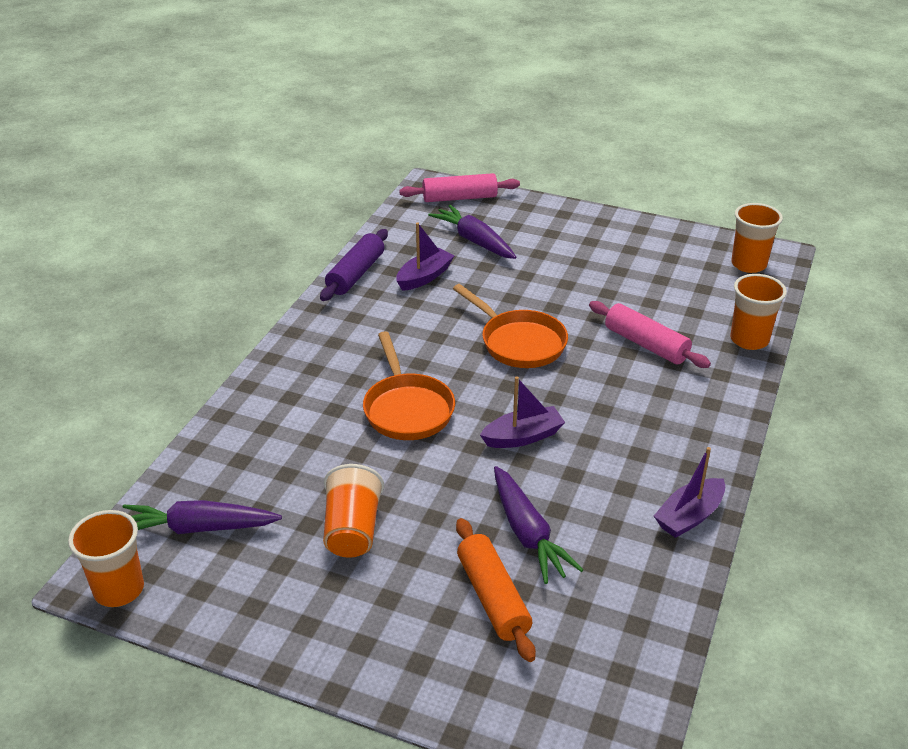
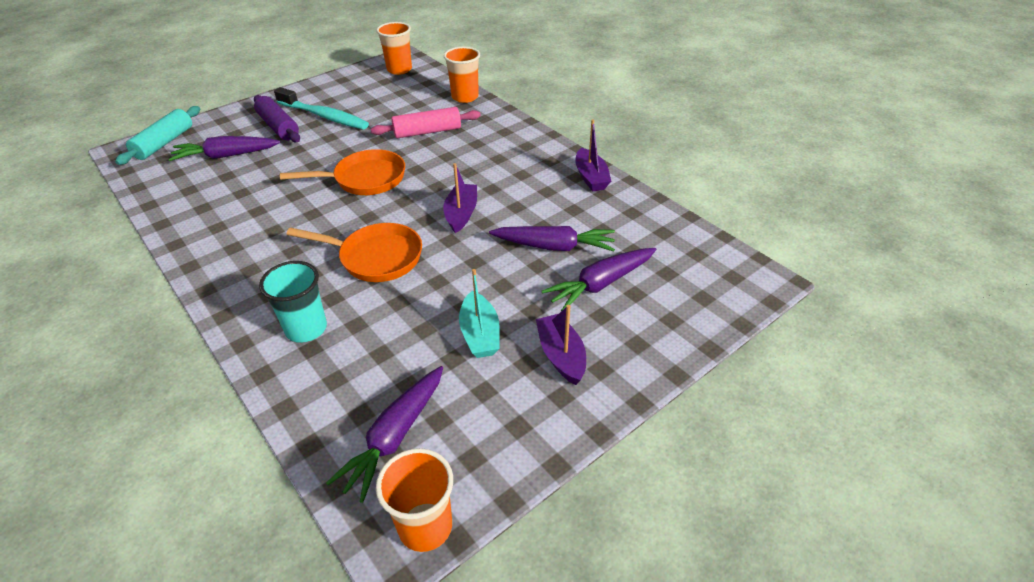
camera: 60 degrees left, 5 degrees up
(286, 413) = (306, 329): none -> turquoise cup
(352, 530) = (480, 334): orange cup -> turquoise boat
(355, 274) = (179, 228): purple rolling pin -> purple rolling pin (278, 127)
(424, 277) = (234, 194): purple boat -> purple boat (561, 355)
(459, 198) = (164, 143): pink rolling pin -> turquoise rolling pin
(493, 597) = (600, 284): orange rolling pin -> purple carrot
(598, 262) = (324, 116): none -> turquoise toothbrush

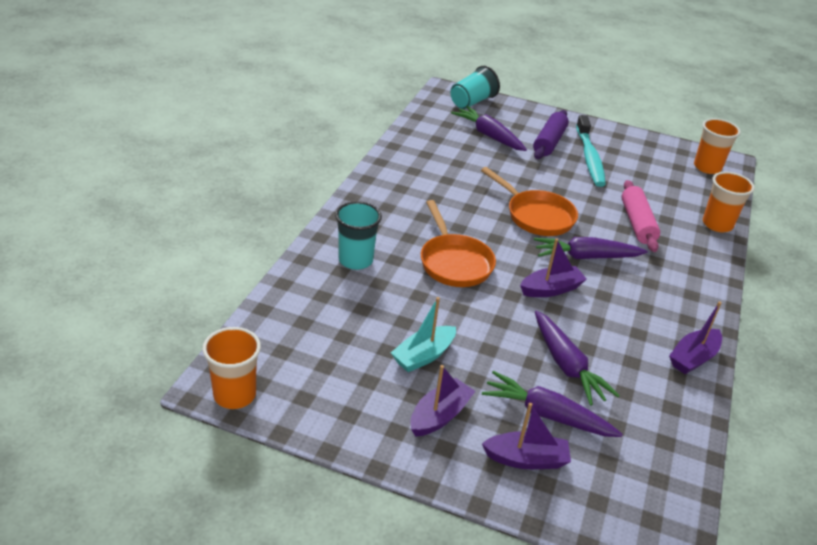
camera: 55 degrees right, 5 degrees down
(164, 143) = (472, 102): turquoise rolling pin -> turquoise cup
(395, 437) = (295, 348): purple carrot -> purple carrot (585, 257)
(427, 132) = (637, 223): pink rolling pin -> pink rolling pin turned 45 degrees clockwise
(641, 319) = (526, 459): none -> purple boat

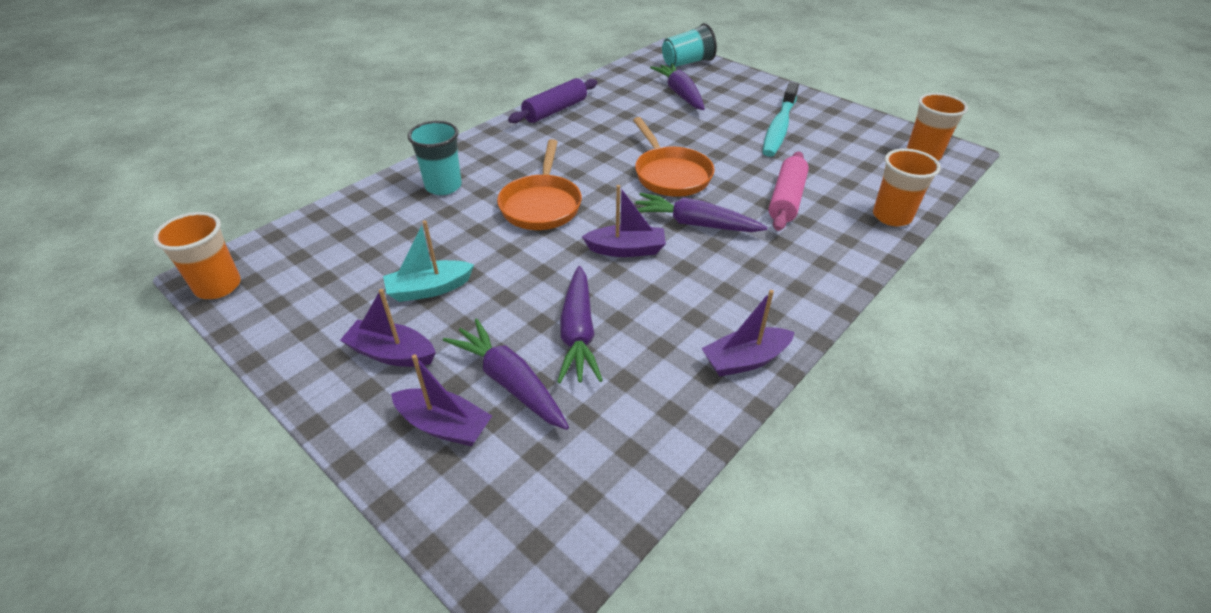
camera: 25 degrees right, 5 degrees up
(439, 415) = (392, 353): purple boat -> purple boat turned 135 degrees counterclockwise
(549, 142) = (743, 107): purple rolling pin -> purple rolling pin (555, 110)

